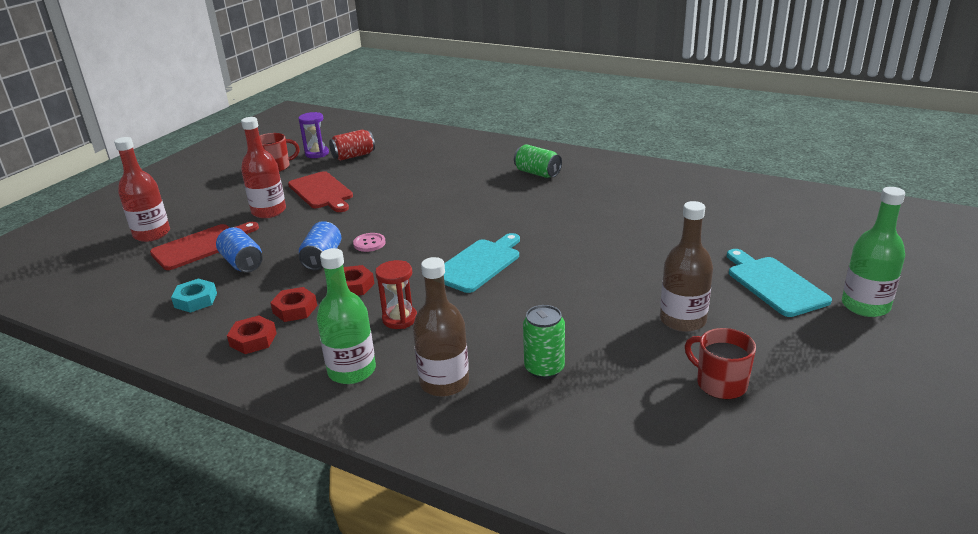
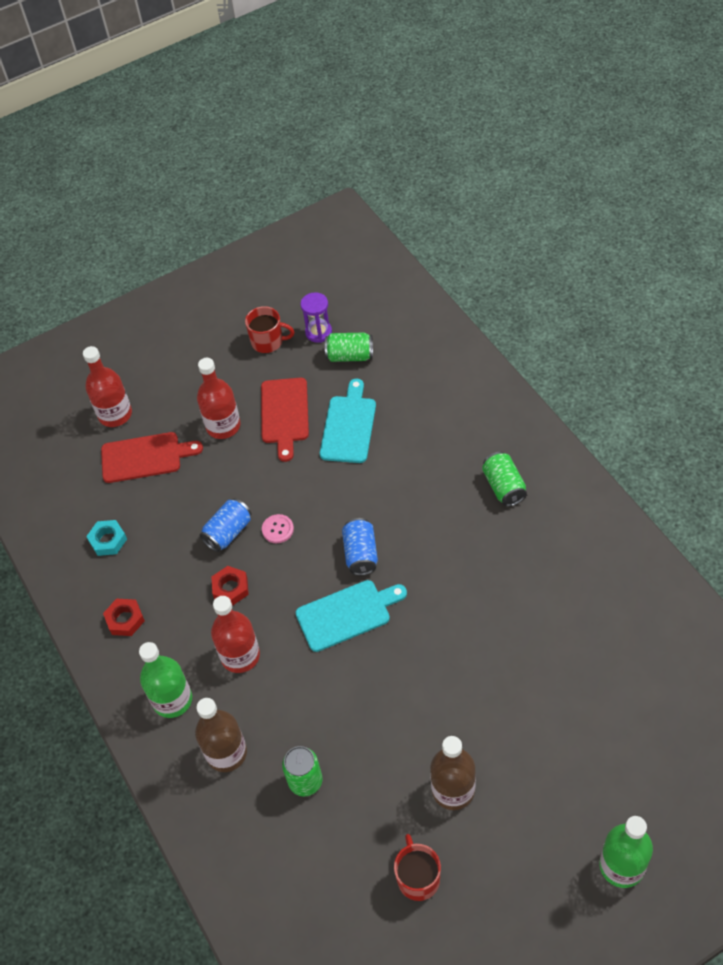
camera: 35 degrees right, 25 degrees up
(242, 263) = (164, 503): blue can -> blue can (361, 554)
(295, 309) = (172, 596): red nut -> none
(353, 156) = (350, 356): red can -> green can
(400, 319) = (240, 656): red hourglass -> red bottle
(774, 284) = (571, 791): turquoise cutting board -> turquoise cutting board (349, 426)

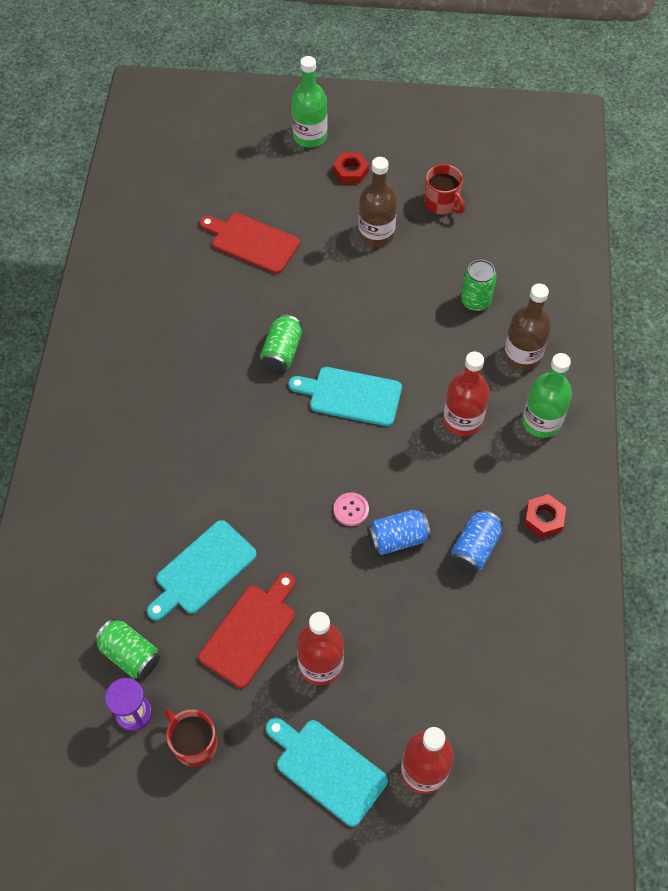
camera: 150 degrees left, 5 degrees up
(108, 540) = (517, 612): turquoise nut -> none
(145, 457) = (424, 685): red cutting board -> red cutting board (252, 242)
(176, 379) = (327, 769): none -> turquoise cutting board
(230, 588) = (431, 483): red nut -> red nut (350, 171)
(361, 554) = (298, 437): blue can -> blue can (475, 548)
(418, 878) = (442, 203): red mug -> red mug turned 60 degrees counterclockwise
(503, 486) = (130, 412): green can -> green can (282, 352)

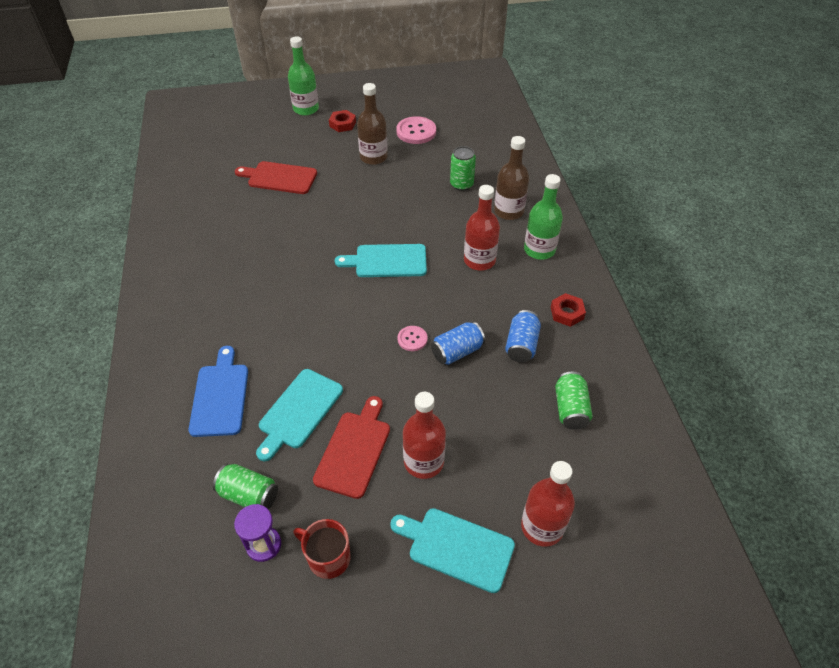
camera: 15 degrees left, 10 degrees down
(123, 530) = (220, 396): none -> blue cutting board
(282, 352) = (323, 243): green can -> green can (570, 409)
(442, 203) = (416, 131): red mug -> pink button

